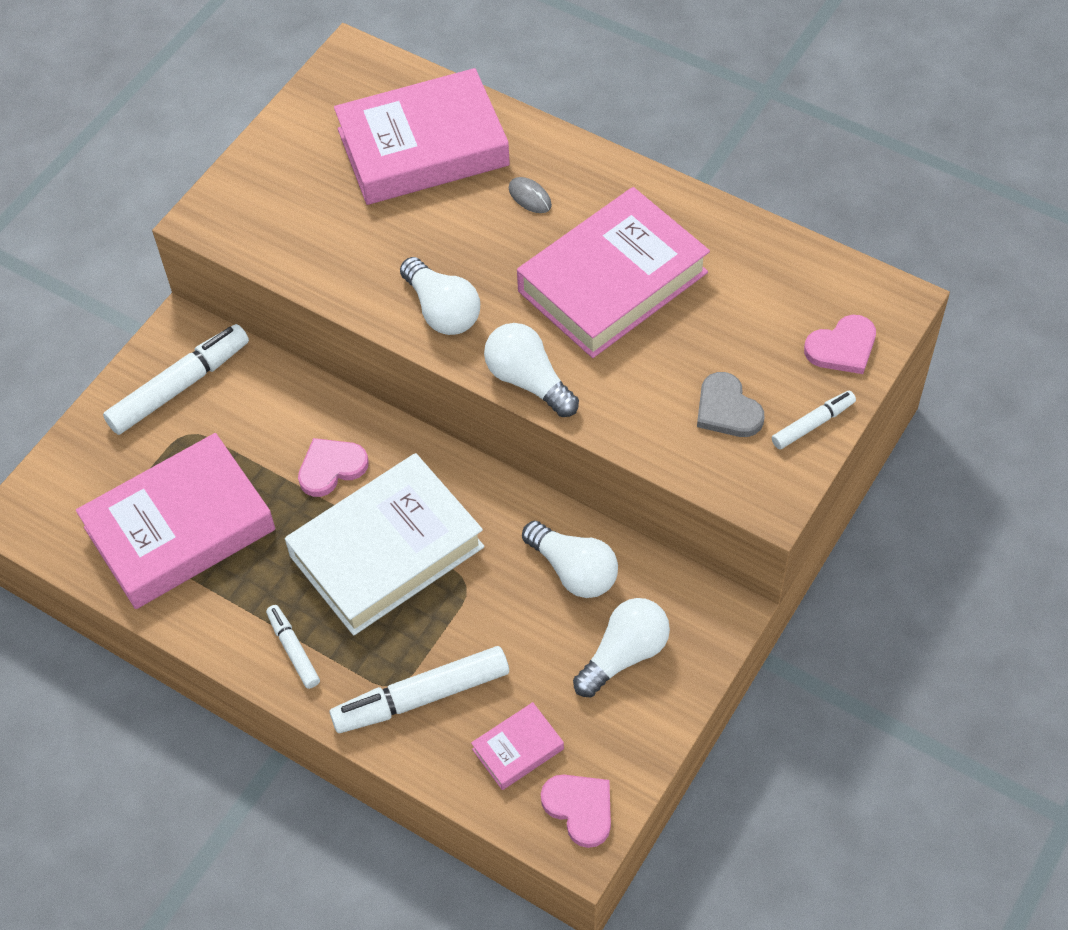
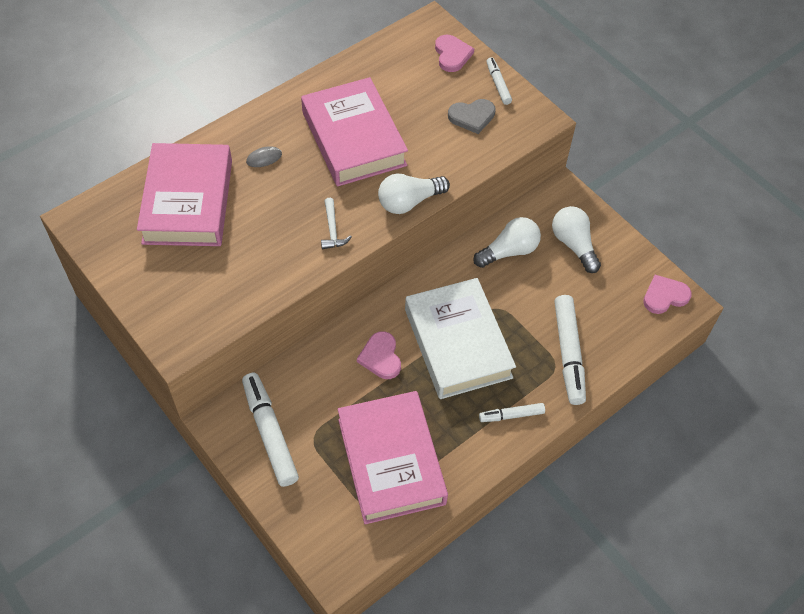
camera: 75 degrees left, 0 degrees up
(442, 310) = (332, 230): white light bulb -> white hammer
(518, 749) = (618, 314): pink book -> none

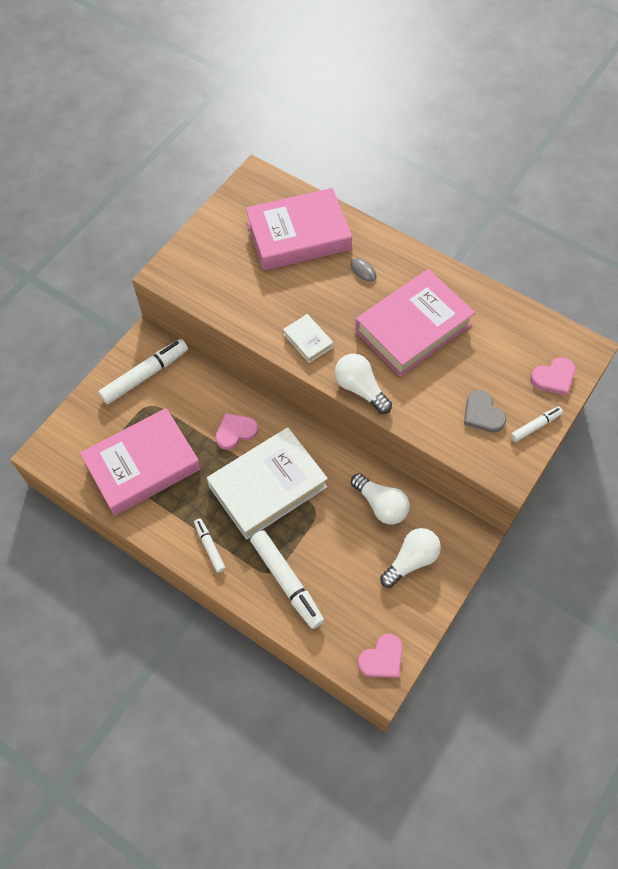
camera: 75 degrees right, 5 degrees up
(332, 230) = (308, 341): white hammer -> white book
(568, 353) = (287, 581): white marker -> white marker turned 105 degrees counterclockwise
(664, 296) = (382, 658): pink heart -> pink heart turned 90 degrees clockwise

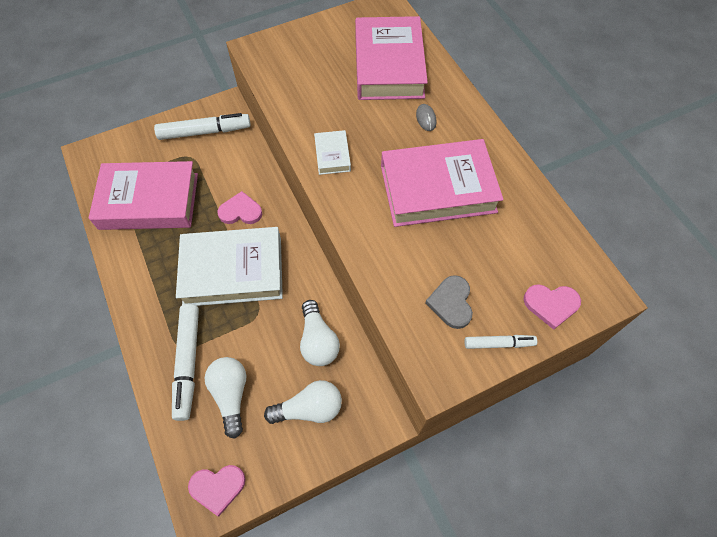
camera: 30 degrees right, 0 degrees up
(209, 547) = (149, 296): white marker -> none
(298, 236) = (388, 65): pink book -> pink book turned 75 degrees clockwise
(360, 389) = (348, 219): white light bulb -> white light bulb (231, 395)

